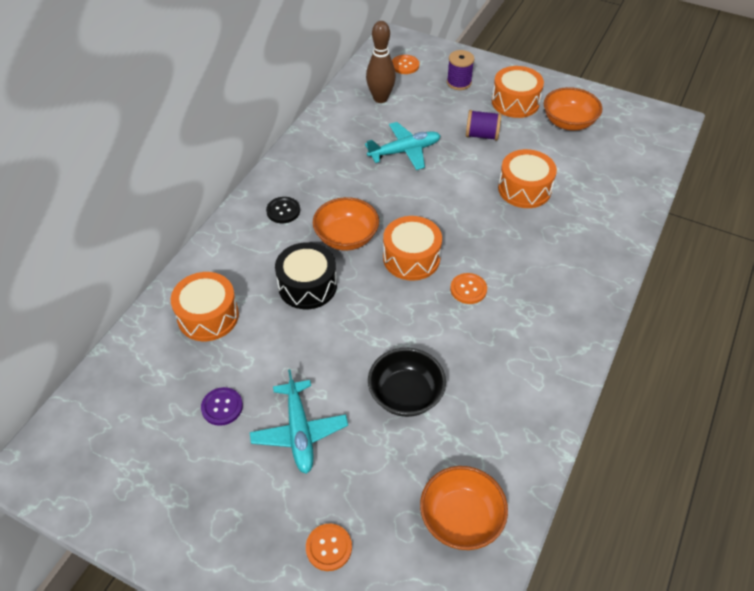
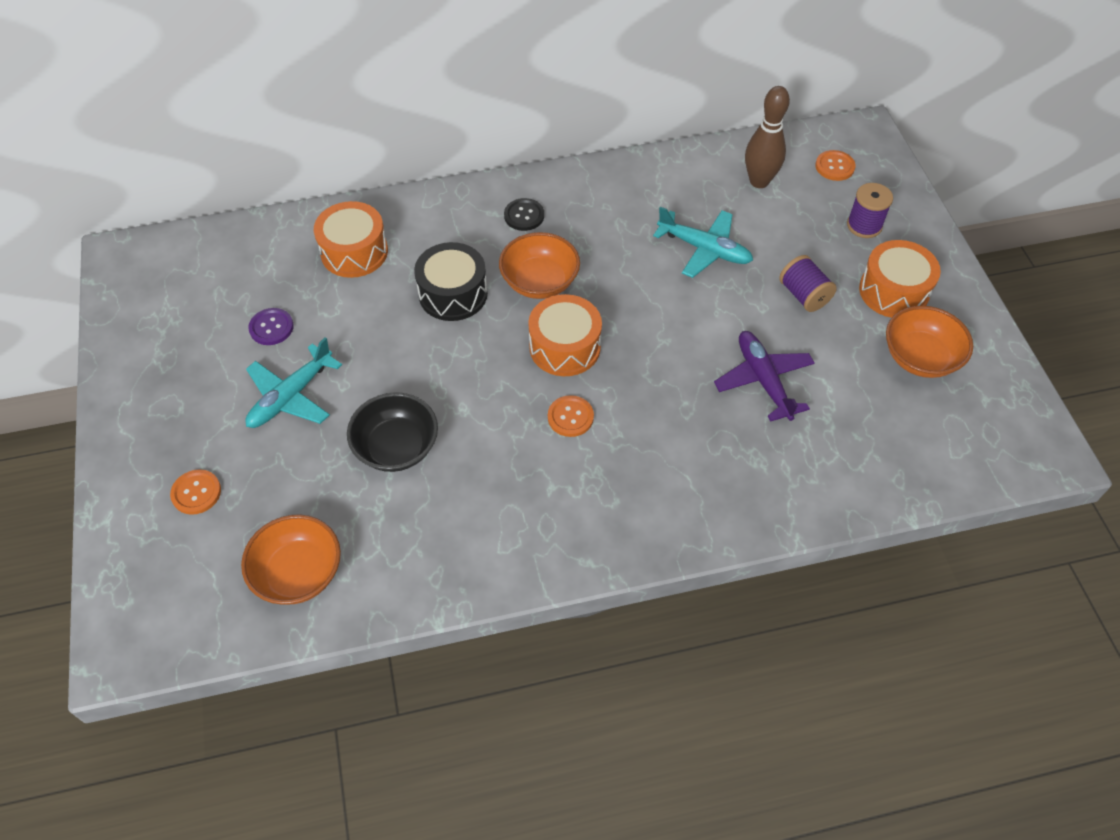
camera: 50 degrees right, 5 degrees up
(524, 189) = (763, 380): orange drum -> purple plane

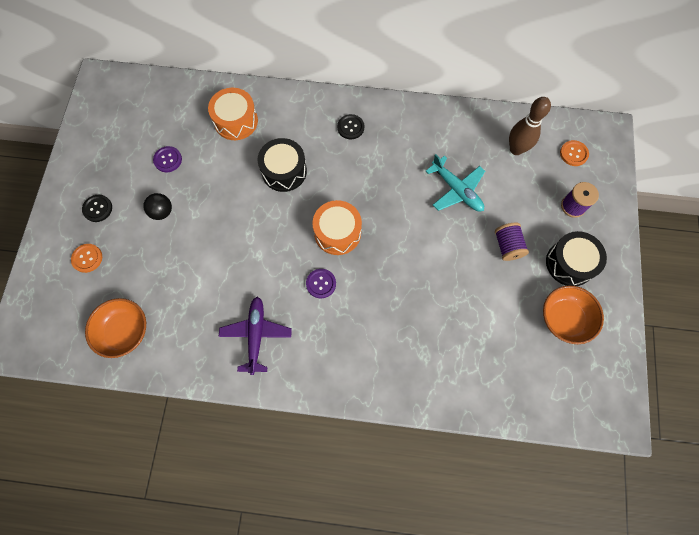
camera: 20 degrees right, 15 degrees up
(186, 422) = (97, 208): none -> black button
(291, 396) = (162, 212): turquoise plane -> black ball
(396, 447) = (210, 268): black bowl -> none
(539, 282) = (341, 180): orange bowl -> none
(570, 417) = (321, 283): orange button -> purple button
(763, 380) = (453, 299): purple plane -> purple plane (256, 335)
(893, 291) = (570, 263): orange drum -> black drum

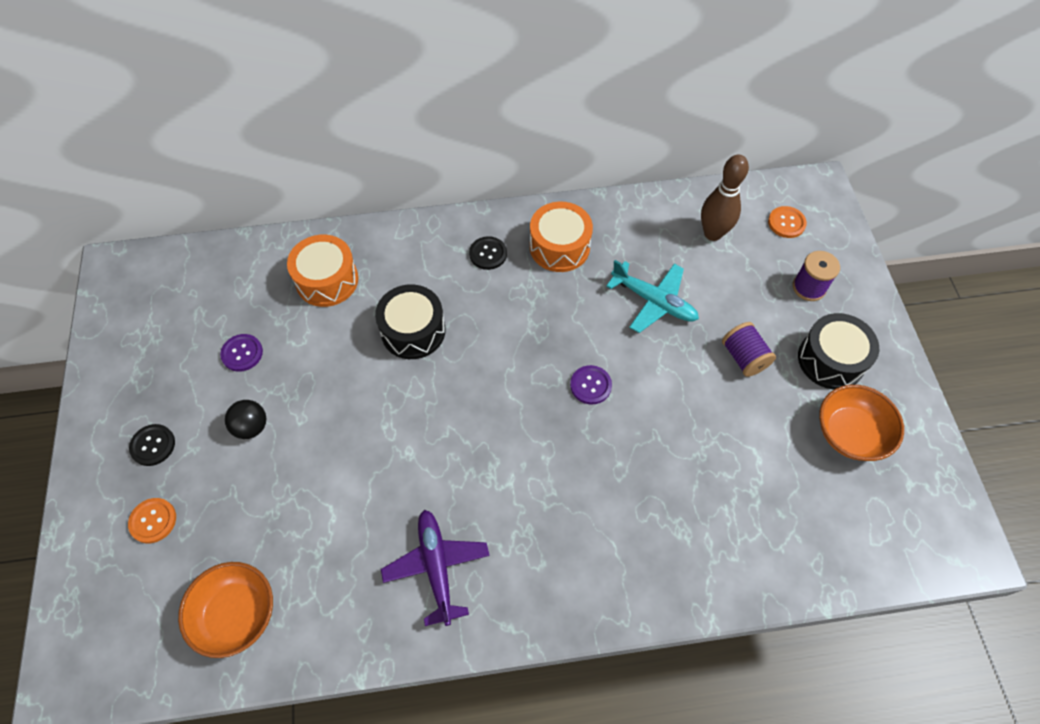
camera: 15 degrees left, 10 degrees down
(321, 283) = (509, 470): purple button -> purple button (590, 385)
(337, 233) = (511, 395): orange drum -> orange drum (559, 247)

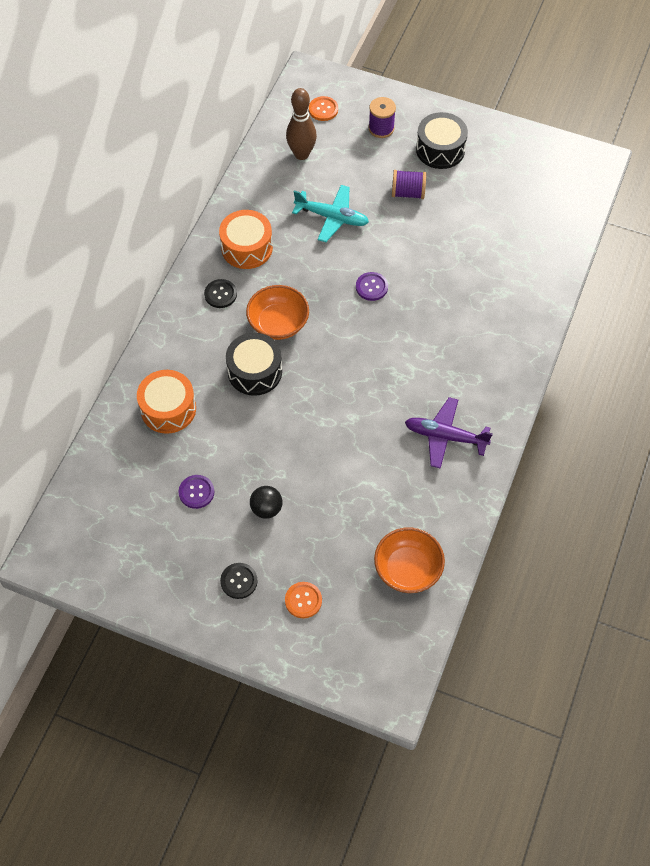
camera: 60 degrees left, 0 degrees up
(654, 301) = (332, 217): turquoise plane -> turquoise plane turned 45 degrees clockwise
(850, 433) = (494, 171): orange bowl -> orange bowl (278, 323)

